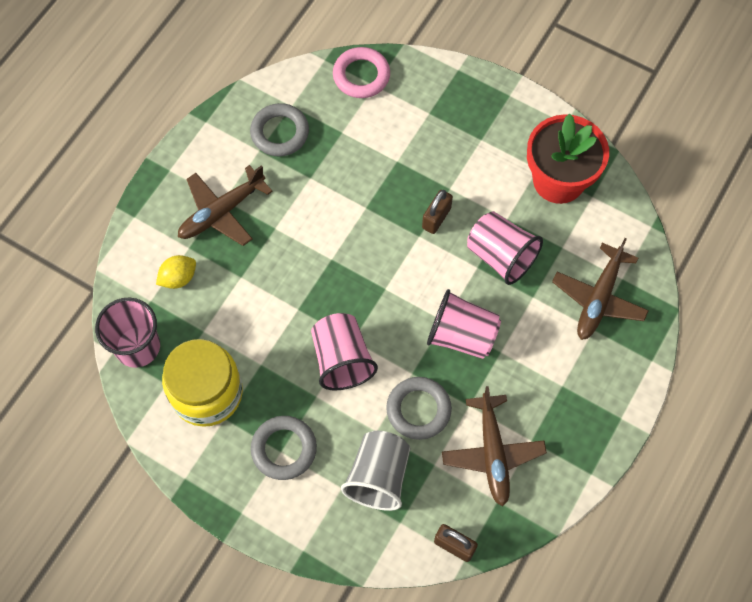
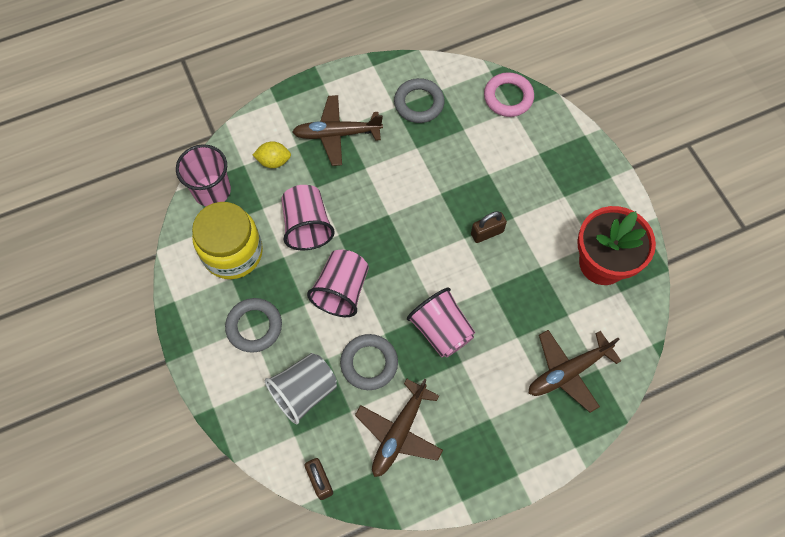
camera: 35 degrees right, 0 degrees up
(501, 256) = (515, 291): pink cup -> pink cup (307, 226)

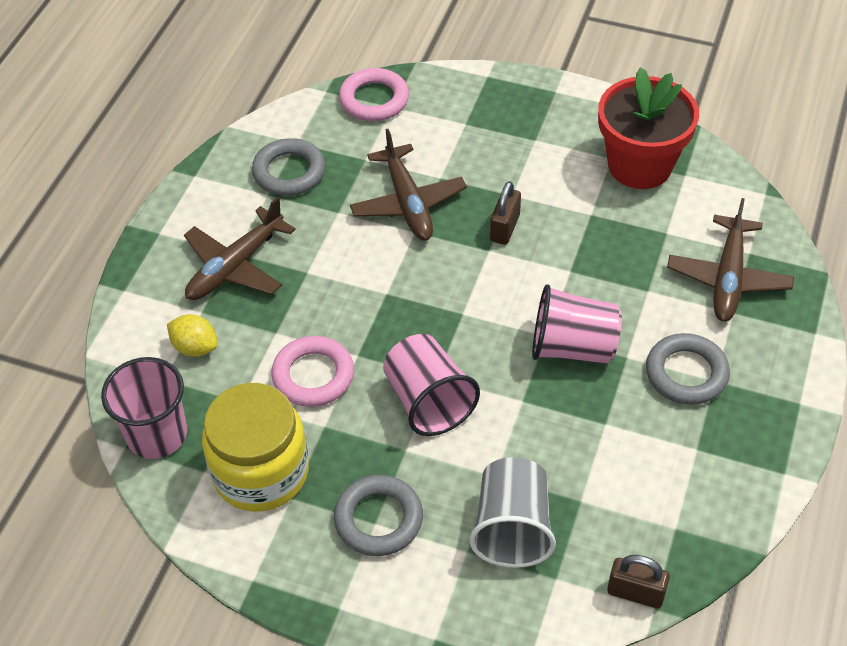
camera: 45 degrees left, 15 degrees down
(274, 161) = (195, 347): yellow lemon -> yellow lemon turned 75 degrees clockwise
(307, 226) = (313, 375): pink cup -> pink ring
(369, 363) = (542, 440): grey ring -> grey ring (686, 373)
(399, 432) = (651, 472): brown plane -> brown plane (408, 202)

